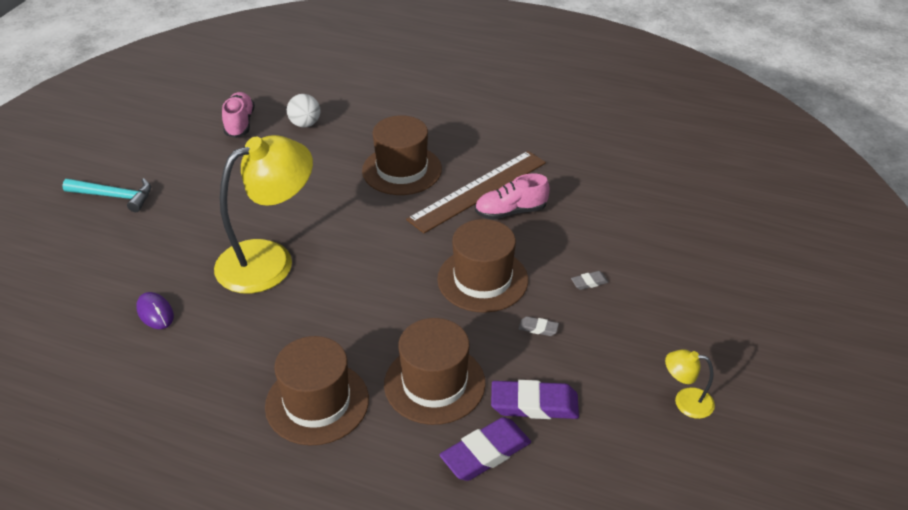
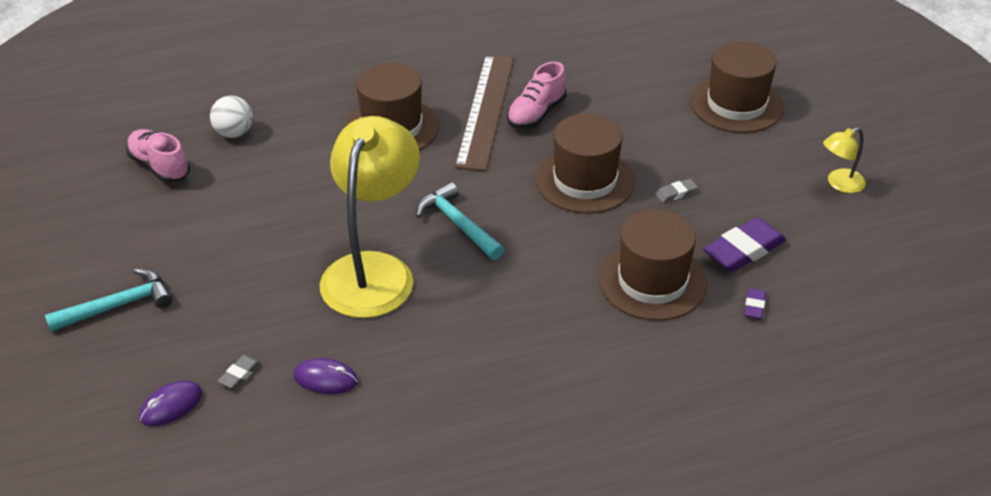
camera: 40 degrees left, 0 degrees up
(63, 274) = (171, 406): none -> purple mouse
(317, 402) = (579, 355): brown hat -> brown hat (736, 104)
(358, 260) = (458, 224): none -> turquoise hammer
(485, 453) = (754, 306): purple eraser -> purple eraser, size x0.48
(589, 282) = (669, 136): grey eraser -> grey eraser (240, 374)

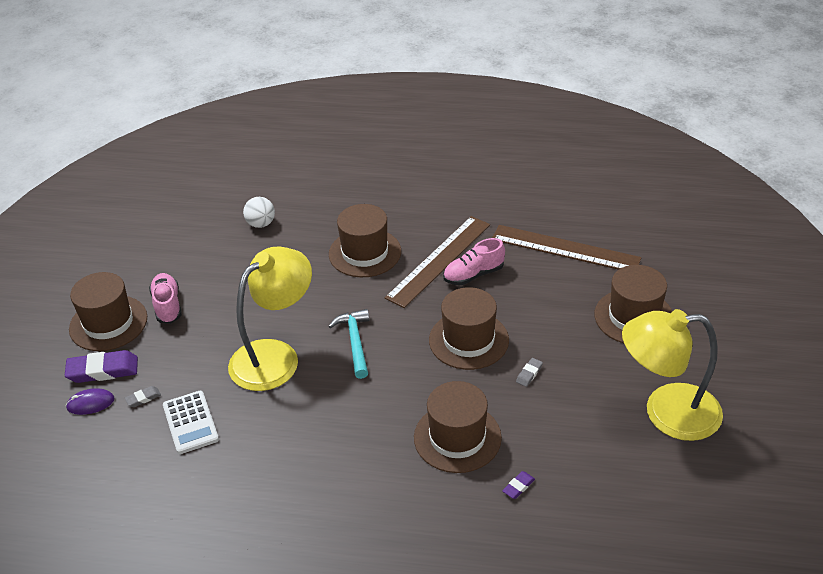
camera: 30 degrees right, 0 degrees up
(117, 306) = (108, 323): turquoise hammer -> brown hat
(160, 166) = (199, 233): pink shoe -> pink shoe (167, 306)
(325, 379) = (190, 422): purple mouse -> white calculator
(614, 59) = (565, 248): none -> brown ruler
(676, 193) = (529, 374): grey eraser -> grey eraser turned 60 degrees counterclockwise
(744, 250) = (545, 439): purple eraser -> purple eraser (103, 370)
(839, 184) = (666, 412): yellow lamp -> yellow lamp, size x2.29

